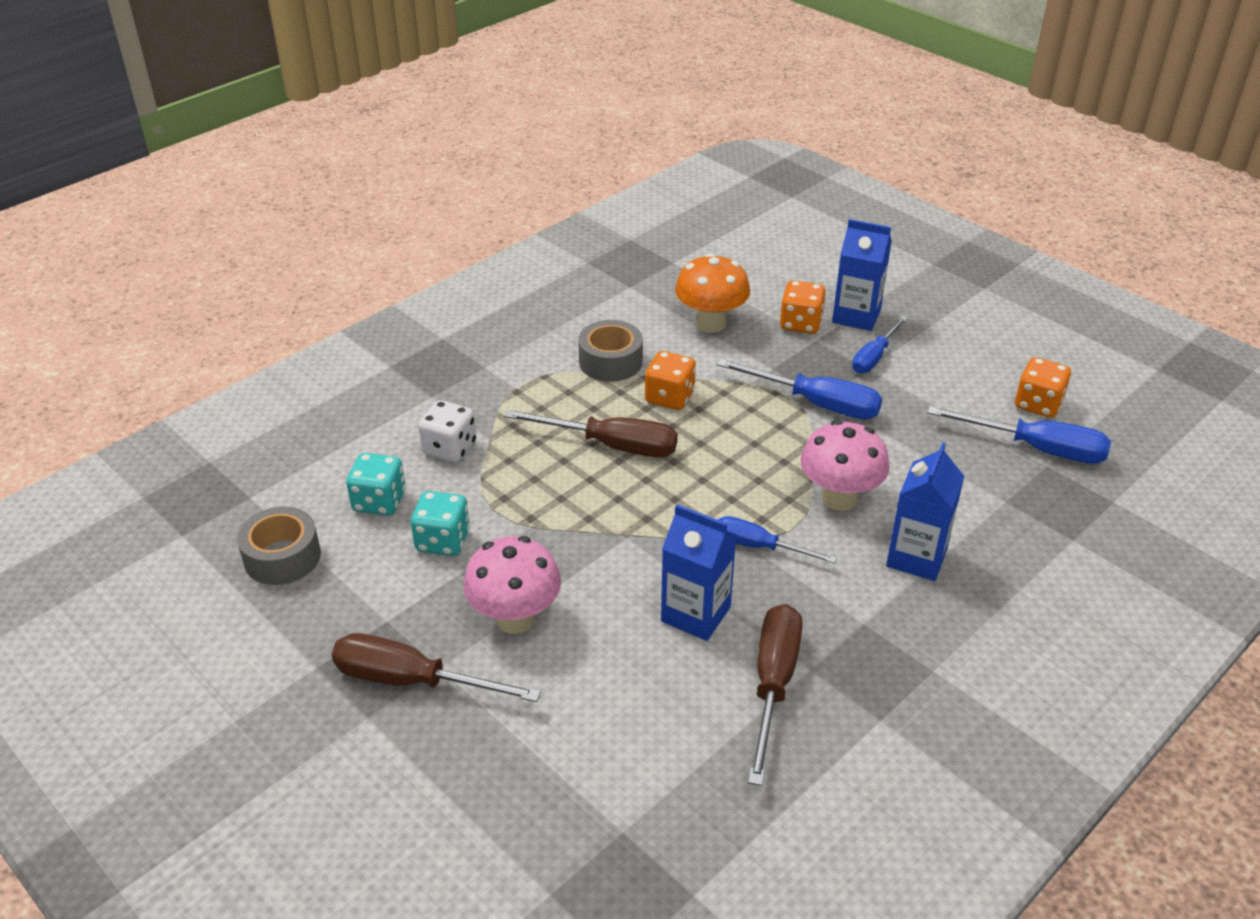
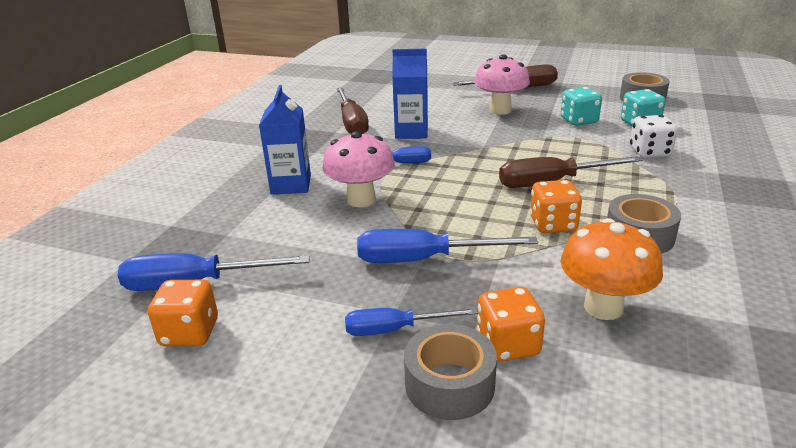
camera: 155 degrees right, 10 degrees down
(856, 316) = (449, 384): blue carton -> grey tape
(874, 357) = (395, 329): blue screwdriver -> blue screwdriver turned 105 degrees counterclockwise

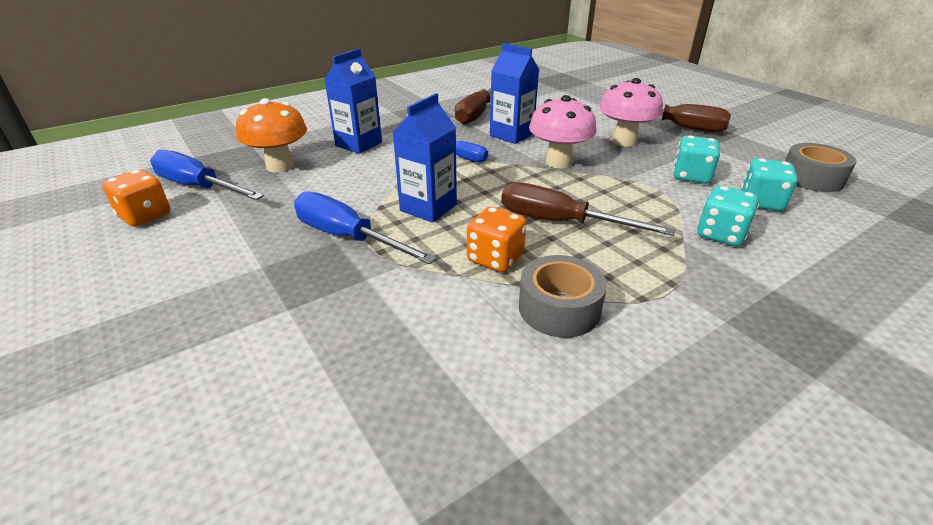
camera: 35 degrees right, 5 degrees up
(361, 200) = (384, 173): pink mushroom -> pink mushroom (558, 162)
(395, 329) = (241, 278): blue screwdriver -> none
(446, 211) = (428, 208): none -> blue carton
(449, 384) = (201, 338): grey tape -> none
(508, 345) = (286, 335): orange dice -> none
(603, 307) = (409, 352): orange mushroom -> orange mushroom (280, 166)
(649, 152) = (720, 234): white dice -> turquoise dice

